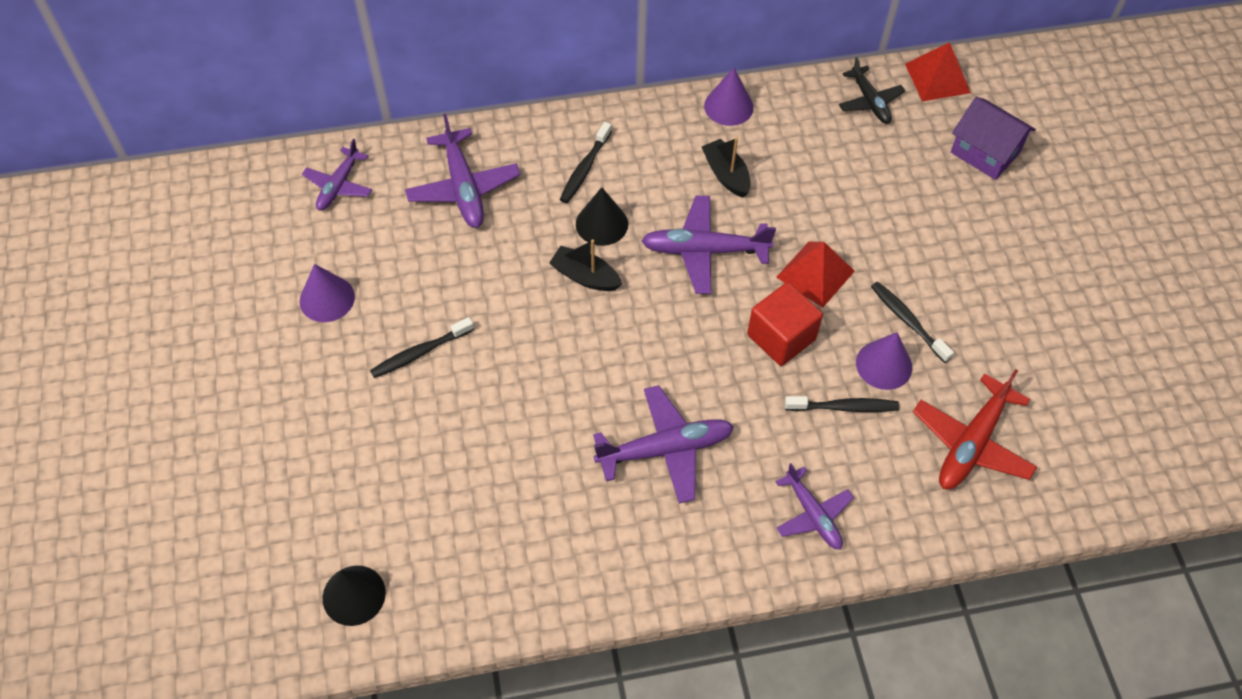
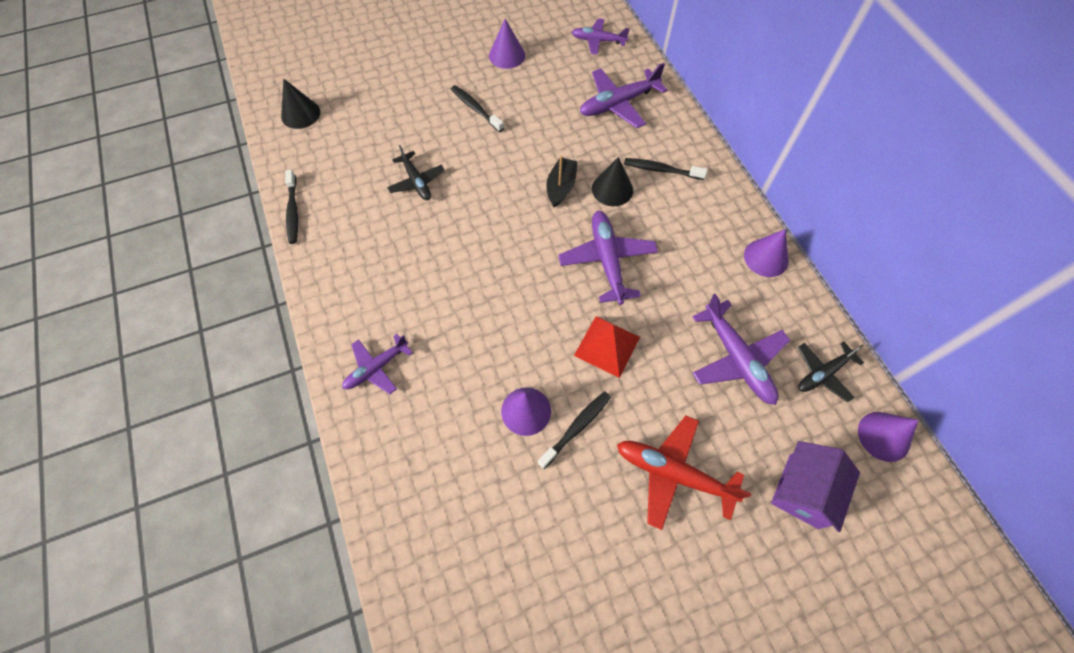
camera: 80 degrees right, 5 degrees up
(533, 442) = (416, 181): none -> black plane
(665, 449) = (421, 260): purple plane -> purple plane (736, 358)
(726, 174) = (690, 265): black boat -> none
(781, 337) = (536, 326): red cube -> none
(844, 407) = (478, 382): black toothbrush -> black toothbrush (293, 211)
(937, 78) = (884, 436): red pyramid -> purple cone
(972, 443) = (459, 494): red plane -> red plane (673, 474)

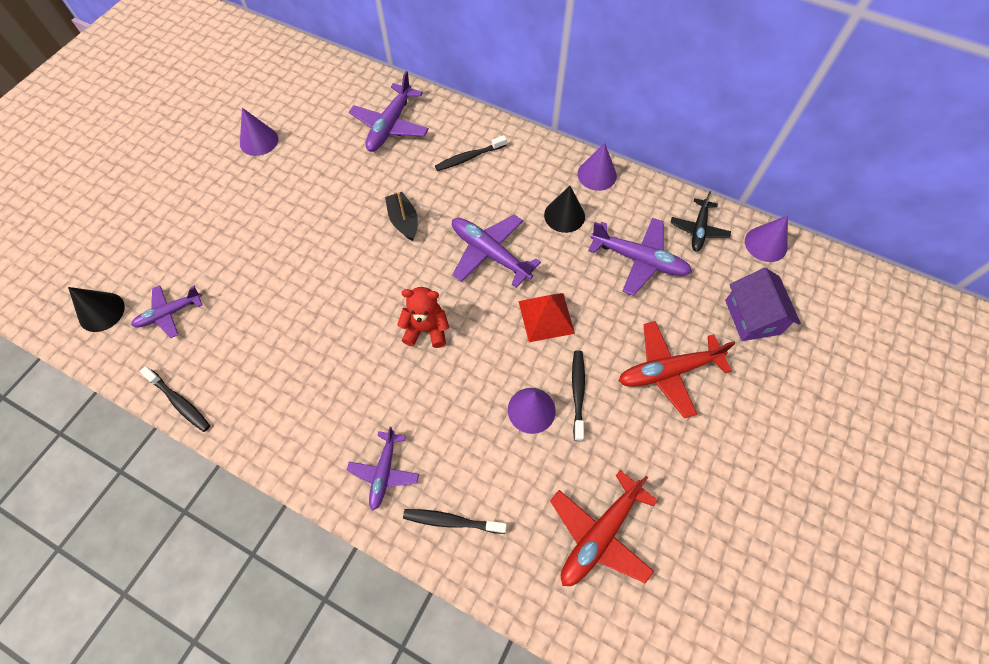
camera: 40 degrees left, 0 degrees up
(416, 181) = (275, 297): black plane -> none
(475, 109) = (272, 202): black toothbrush -> black toothbrush (451, 521)
(490, 554) = (600, 534): none -> red plane
(502, 285) = (426, 329): none -> red teddy bear
(598, 41) = (328, 84): purple plane -> purple plane (170, 313)
(612, 189) = (445, 196): black cone -> black cone (564, 215)

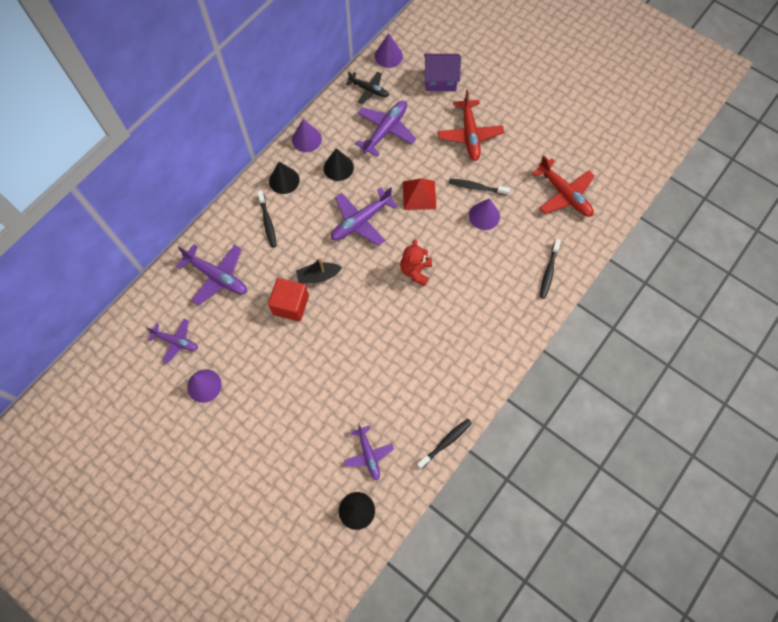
camera: 80 degrees left, 5 degrees up
(362, 200) = (290, 305): none -> red cube
(384, 472) = (514, 307): purple plane -> purple plane (176, 341)
(530, 163) = (284, 180): none -> black cone

